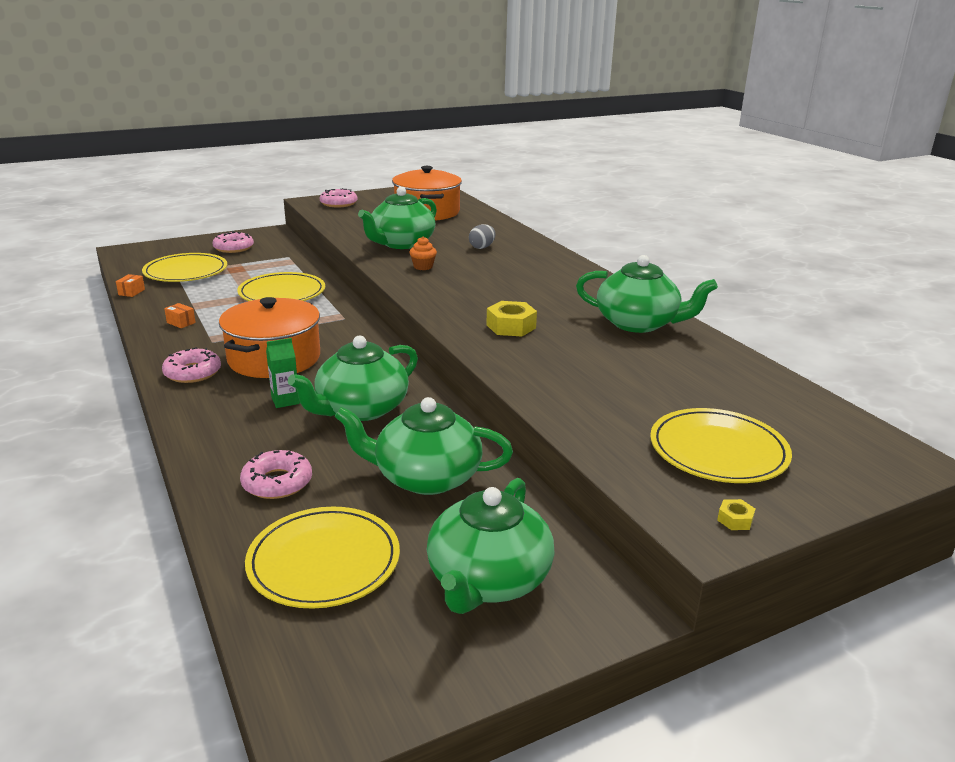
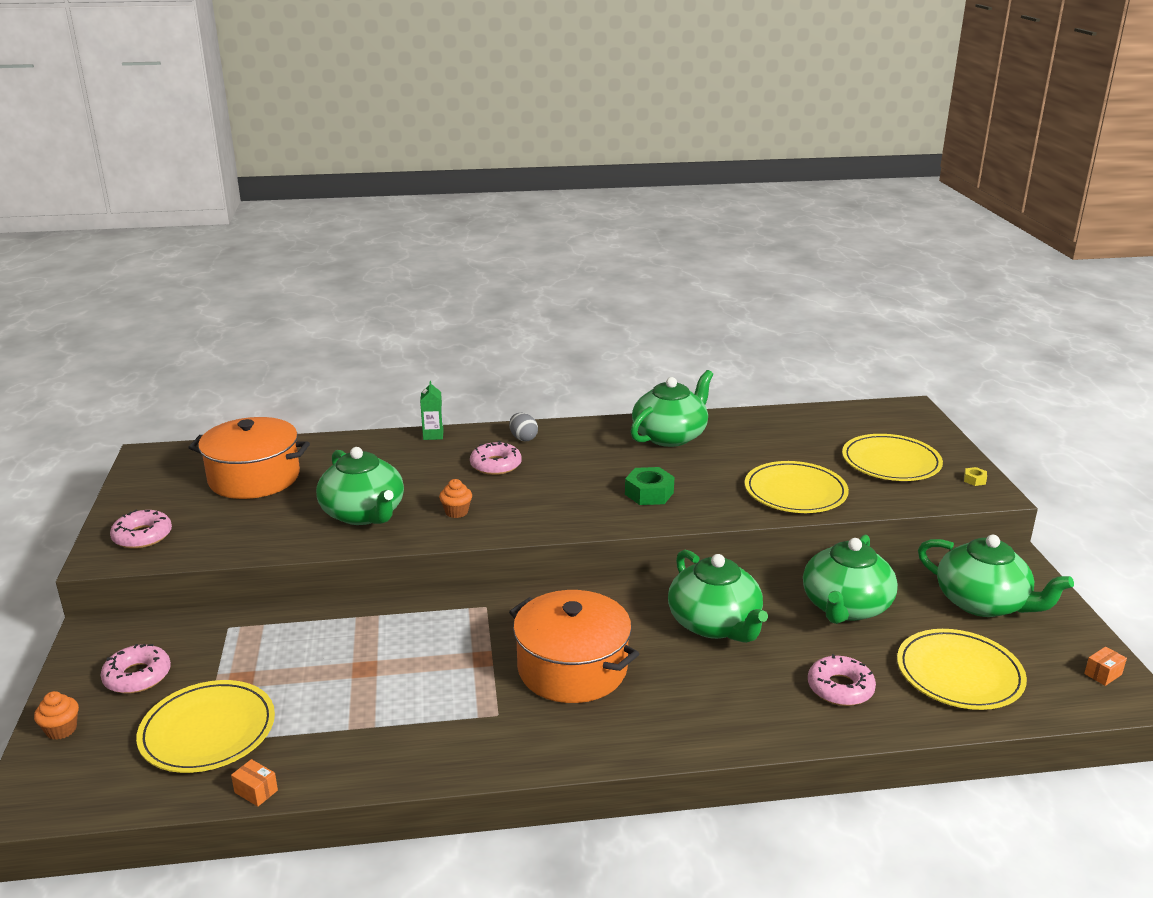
camera: 70 degrees left, 0 degrees up
(181, 323) = (416, 740): orange box -> orange box (1103, 674)
(184, 244) = (61, 730): none -> orange cupcake
(192, 373) = (582, 734): pink donut -> pink donut (496, 465)
(282, 293) = (369, 645): yellow plate -> yellow plate (795, 492)
(285, 400) = (680, 669): green carton -> green carton (433, 435)
(482, 247) = (420, 467): grey egg -> grey egg (523, 438)
(511, 326) = (649, 493): yellow nut -> green nut

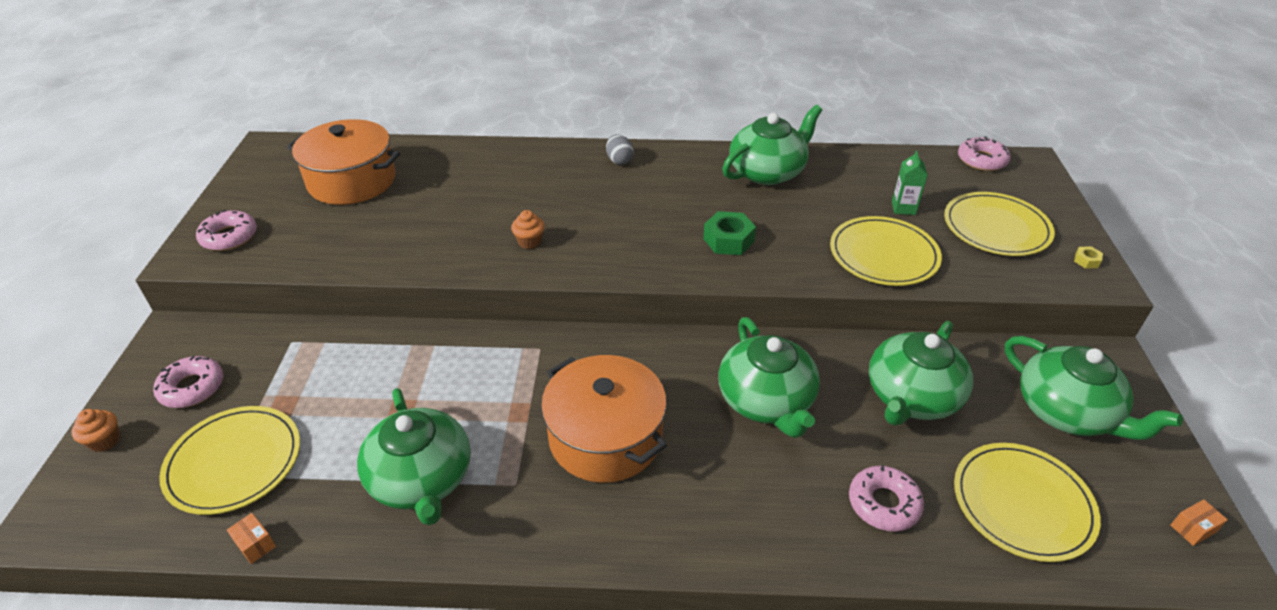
camera: 10 degrees right, 15 degrees up
(364, 514) = (440, 234): green teapot -> green teapot (421, 479)
(433, 435) = (533, 148): green carton -> green carton (903, 208)
(496, 465) = (583, 189): pink donut -> pink donut (981, 160)

